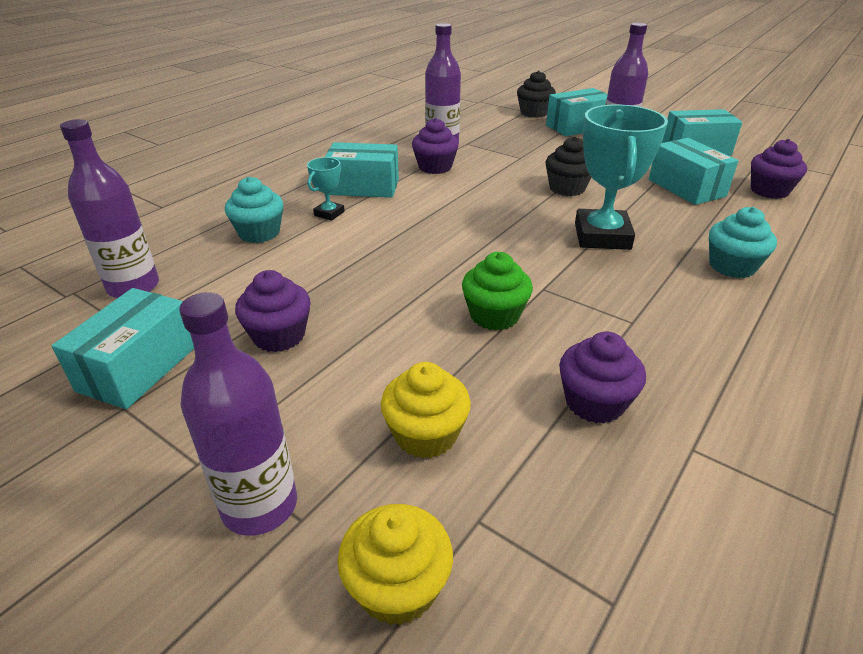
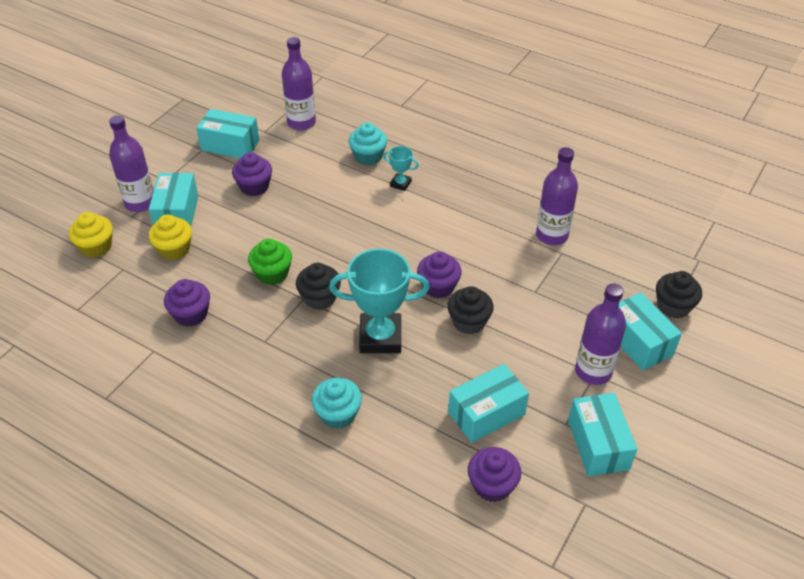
camera: 85 degrees right, 10 degrees up
(364, 187) = (448, 196): turquoise box -> turquoise box (177, 214)
(435, 167) = (498, 234): purple cupcake -> purple cupcake (438, 287)
(541, 276) = (319, 298): none -> black cupcake

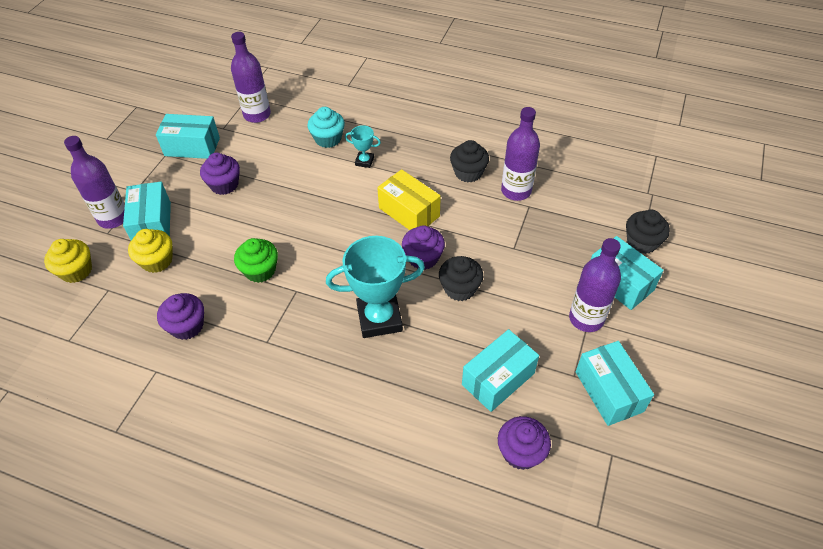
camera: 10 degrees left, 5 degrees up
(319, 298) = (312, 288): black cupcake -> black cupcake (468, 173)
(338, 414) = (355, 405): turquoise cupcake -> none
(434, 240) = (409, 212): none -> yellow box

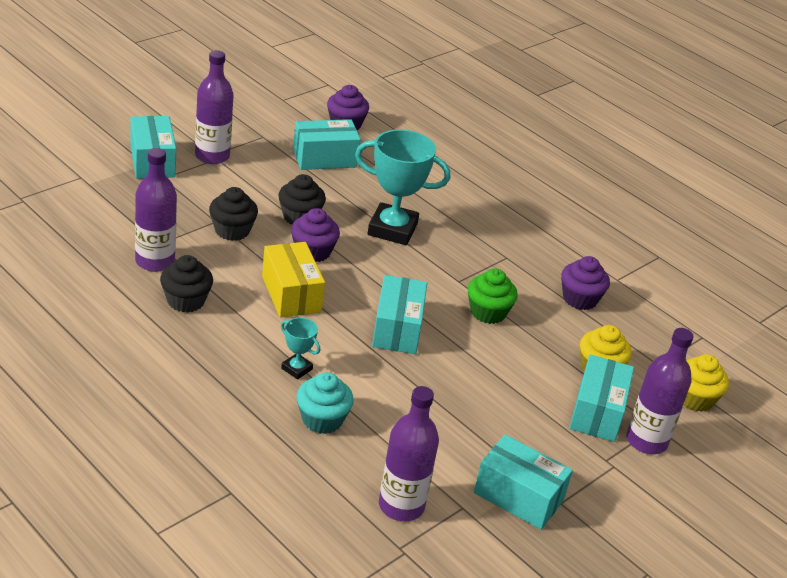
camera: 160 degrees left, 15 degrees down
(224, 185) = (492, 420): purple cupcake -> none
(609, 391) = (247, 120): turquoise box -> turquoise box (397, 329)
(642, 242) = (91, 173): black cupcake -> black cupcake (232, 230)

